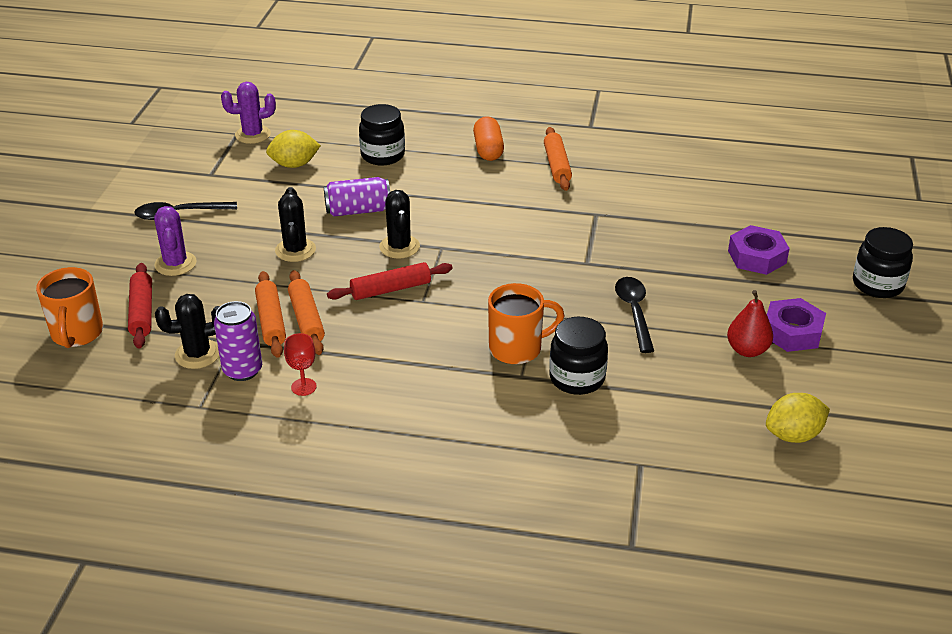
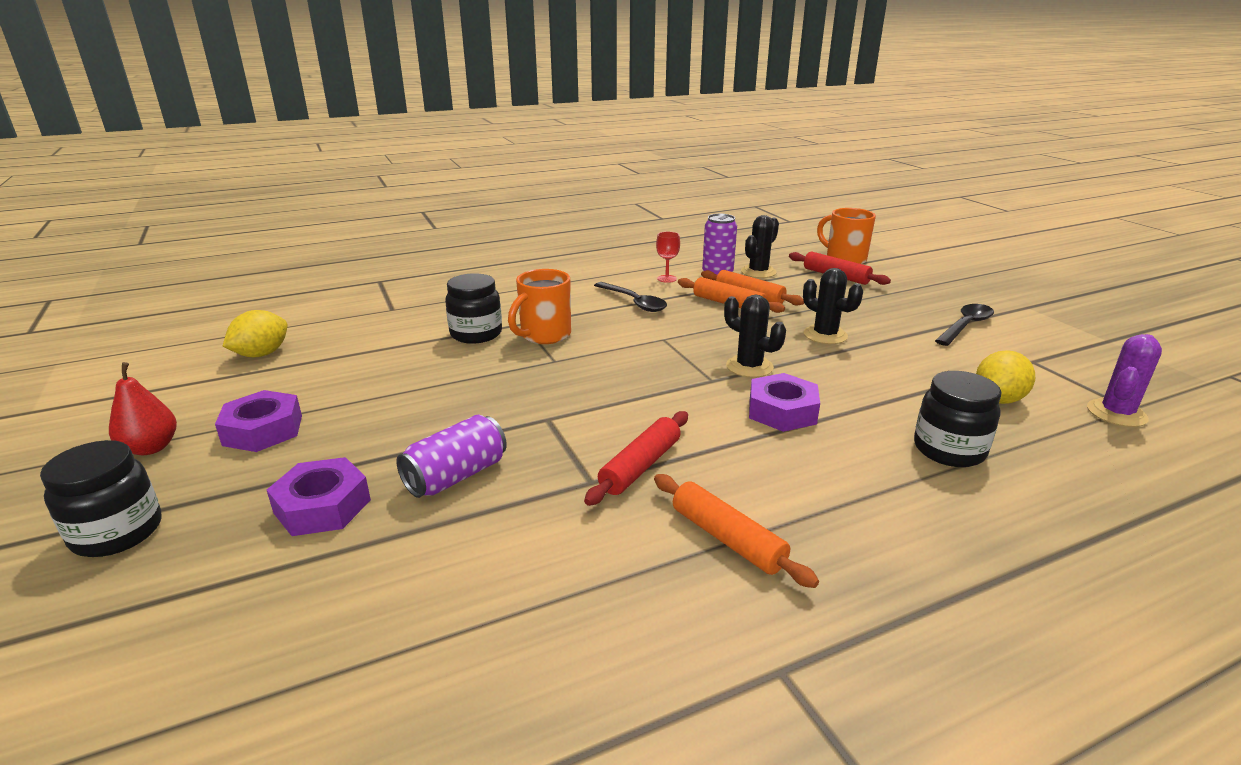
camera: 145 degrees right, 10 degrees down
(175, 264) = (882, 300): purple cactus -> none
(358, 210) = (844, 381): purple can -> purple can (456, 476)
(391, 289) = (701, 337): red rolling pin -> red rolling pin (640, 466)
(432, 208) = (782, 411): none -> purple nut
(488, 150) = (854, 521): orange capsule -> none
(634, 312) = (457, 391): black spoon -> black spoon (634, 302)
(747, 350) = (317, 398): red pear -> red pear (151, 448)

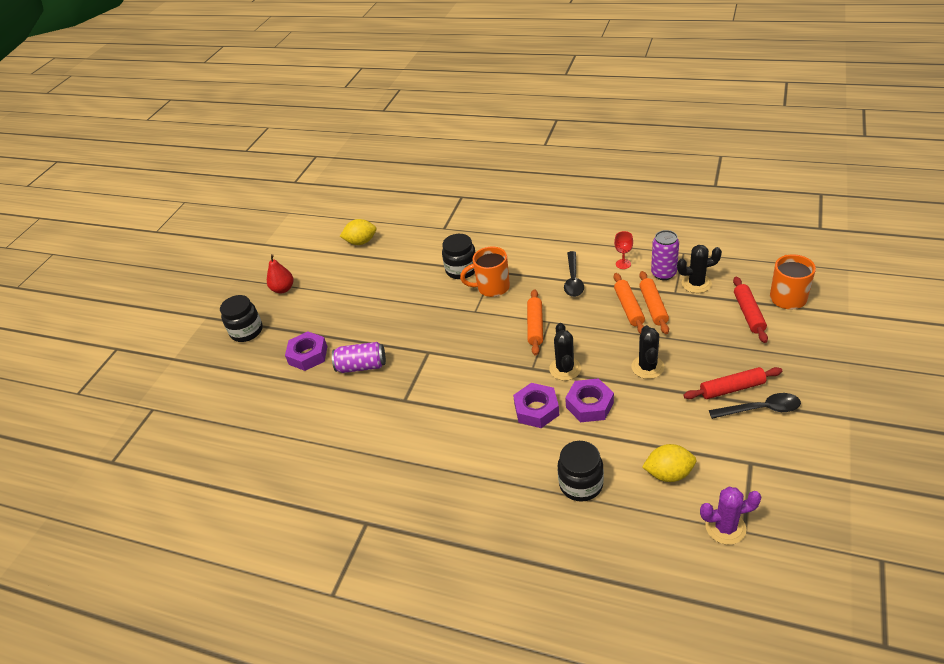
camera: 50 degrees right, 15 degrees up
(263, 430) = (323, 298): purple nut -> purple nut (589, 405)
(640, 466) = (431, 404): red rolling pin -> red rolling pin (732, 388)
(727, 539) = (417, 462): orange rolling pin -> orange rolling pin (535, 326)

